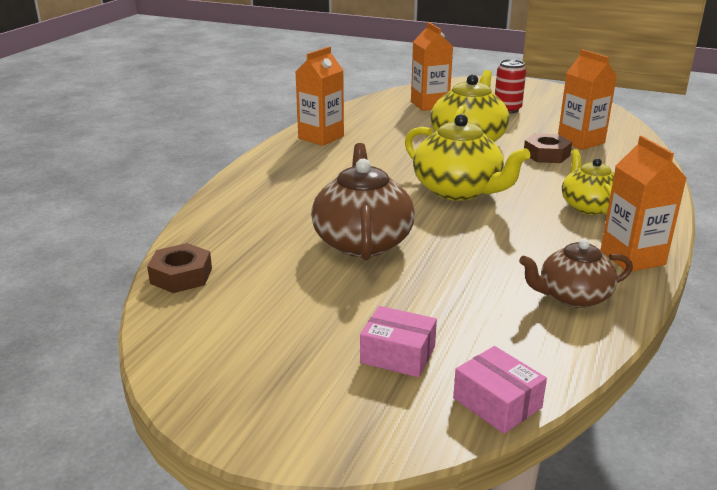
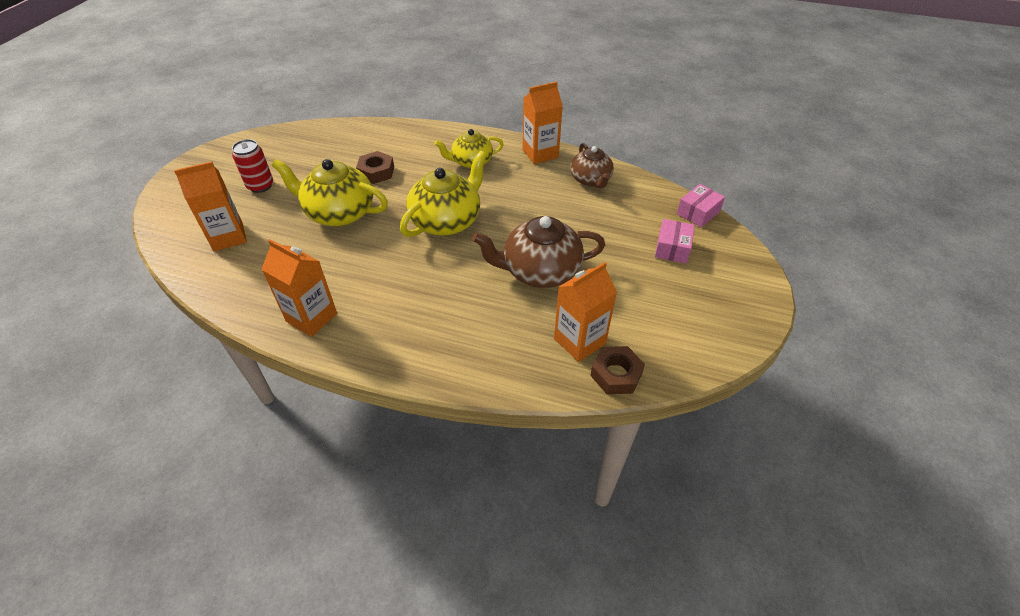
camera: 95 degrees left, 20 degrees up
(581, 141) = (350, 153): orange carton -> orange carton (579, 341)

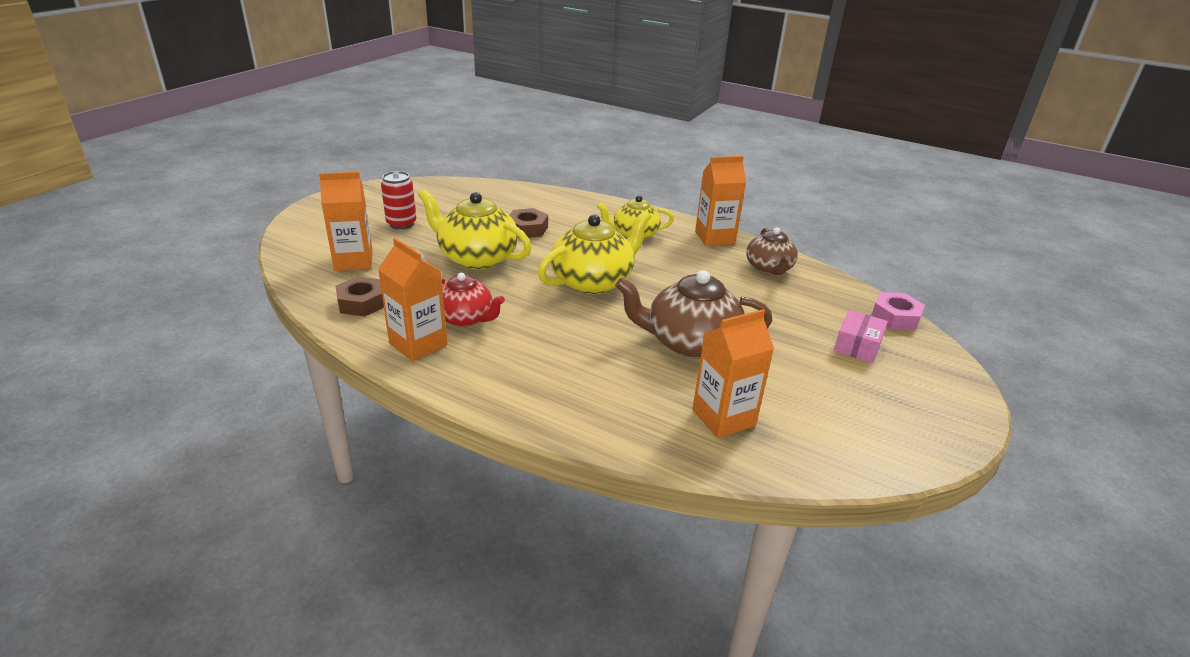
camera: 10 degrees right, 15 degrees down
(346, 281) = (465, 318): none -> red teapot
(616, 374) = (762, 459): brown nut -> brown nut (362, 303)
(698, 213) = (895, 317): pink box -> pink nut

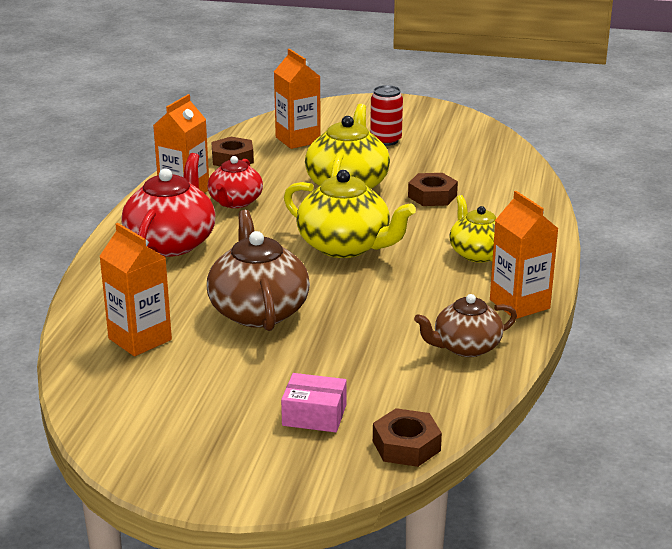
camera: 75 degrees right, 5 degrees down
(531, 370) = (171, 243): none -> red teapot
(895, 317) = (406, 445): pink nut -> brown nut

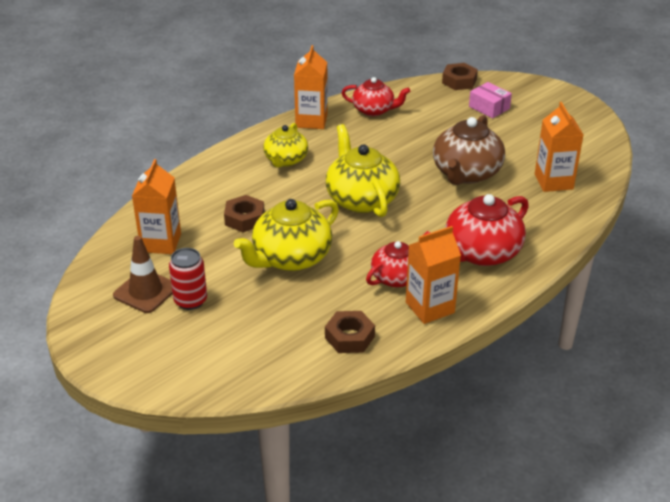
camera: 145 degrees left, 10 degrees up
(298, 140) = (263, 339): orange carton -> orange carton (161, 243)
(428, 135) = (145, 291): none -> brown traffic cone
(465, 347) = (374, 110): brown teapot -> red teapot

